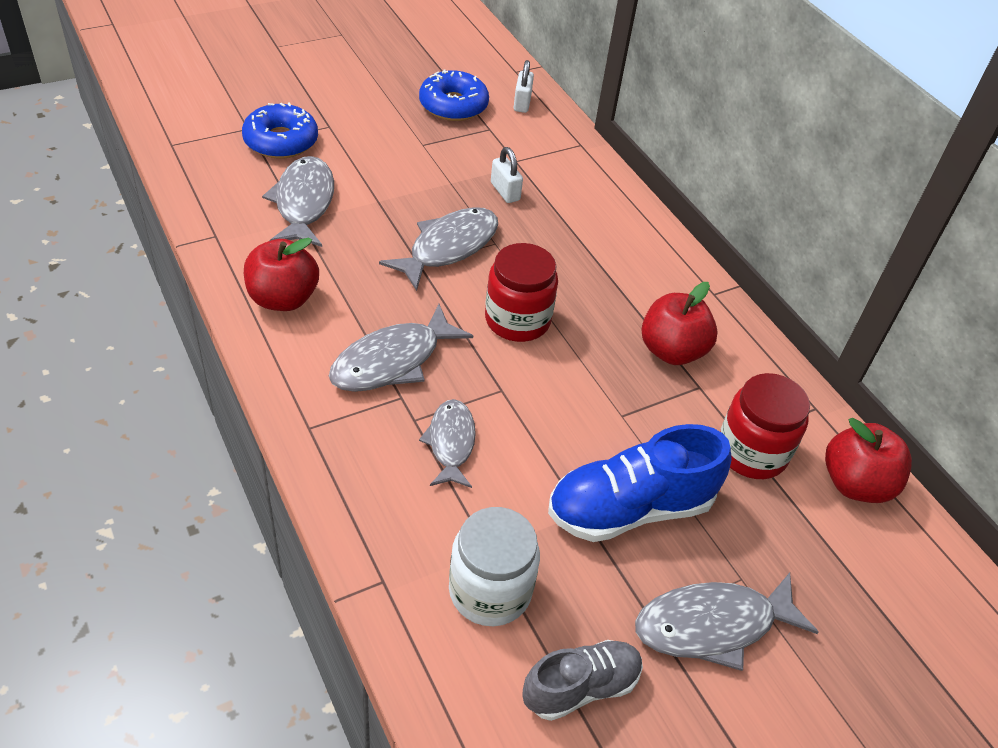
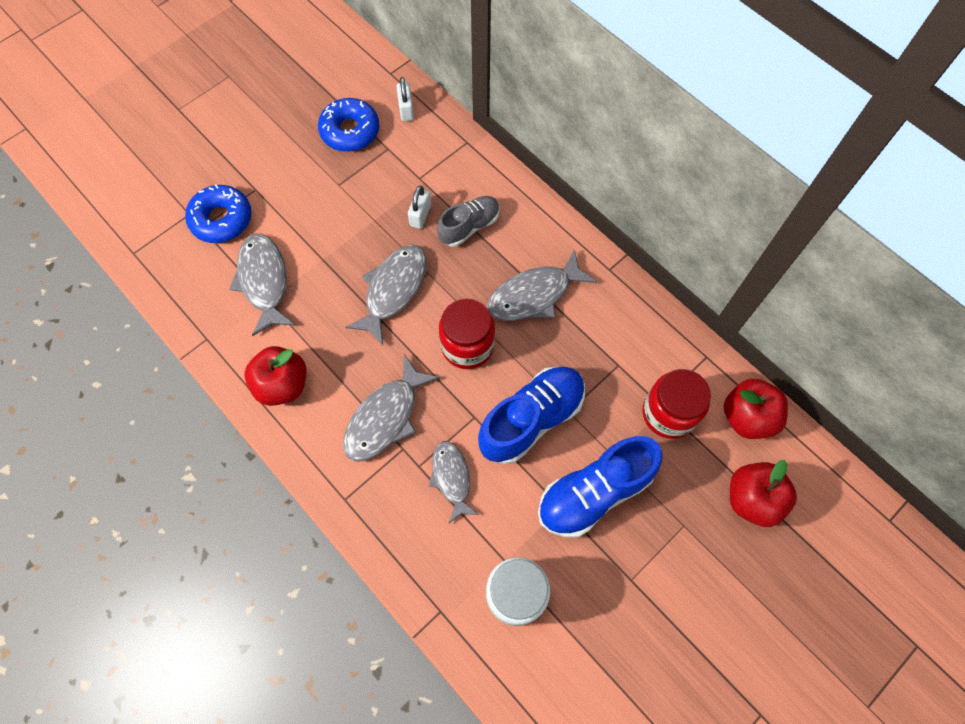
camera: 10 degrees left, 20 degrees up
(505, 191) = (420, 215): white padlock -> white padlock turned 60 degrees clockwise
(572, 411) = (531, 419): none -> blue shoe
(581, 687) = (597, 648): grey shoe -> grey shoe (469, 227)
(672, 351) = (590, 337): red apple -> red apple (752, 499)
(712, 625) = (672, 570): grey fish -> grey fish (534, 295)

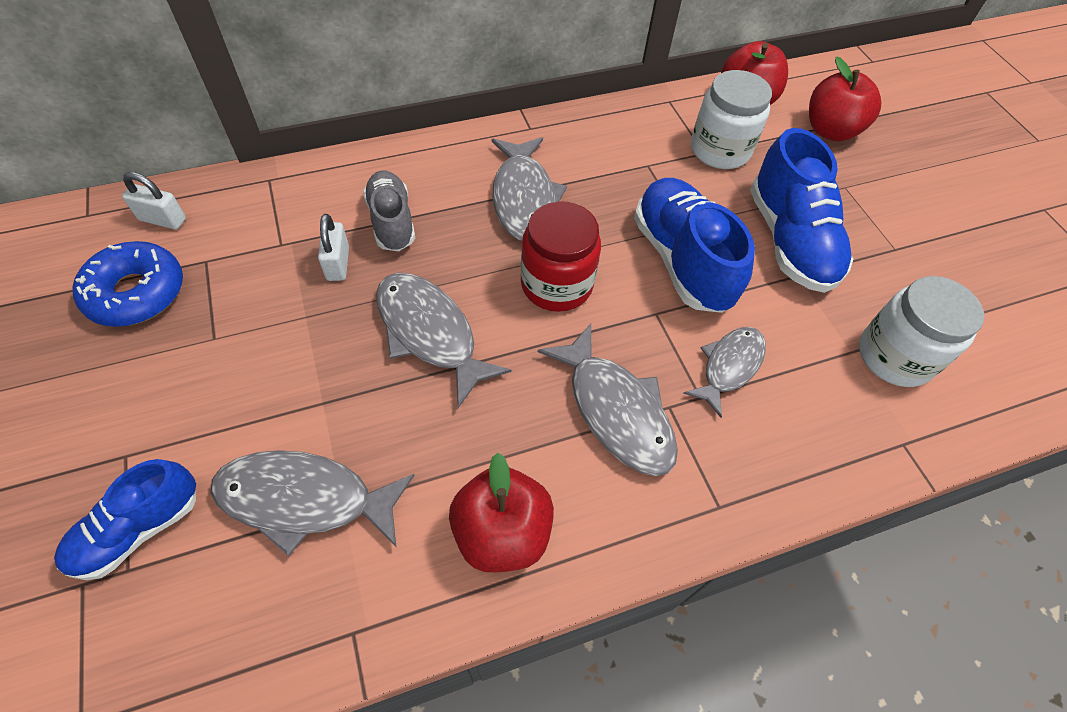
camera: 70 degrees left, 10 degrees down
(221, 219) = (139, 529): blue donut -> blue shoe
(420, 215) = (338, 263): white padlock -> white padlock turned 45 degrees clockwise
(451, 478) = (729, 366): grey fish -> grey fish turned 120 degrees clockwise
(668, 413) = (720, 150): red jar -> white jar

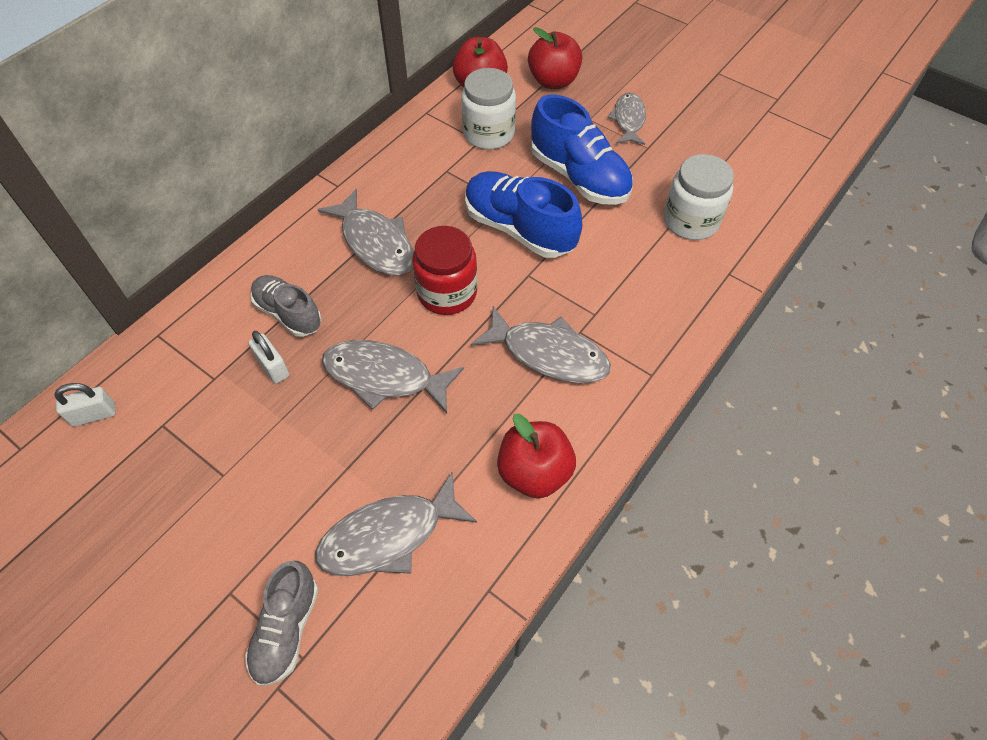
camera: 30 degrees left, 0 degrees up
(136, 293) = (126, 480): blue donut -> none
(139, 529) = (286, 629): blue shoe -> grey shoe
(729, 366) = (598, 284): grey fish -> grey fish (628, 120)

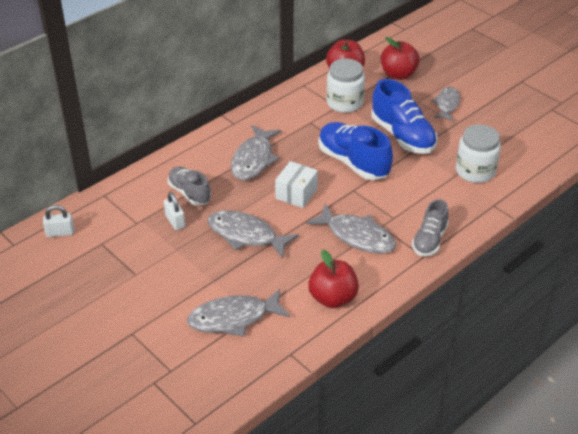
camera: 10 degrees right, 15 degrees down
(286, 629) = (163, 355): grey shoe -> grey shoe (429, 240)
(375, 243) = (253, 159): grey fish -> grey fish turned 45 degrees clockwise
(447, 292) = (296, 193): red jar -> white box

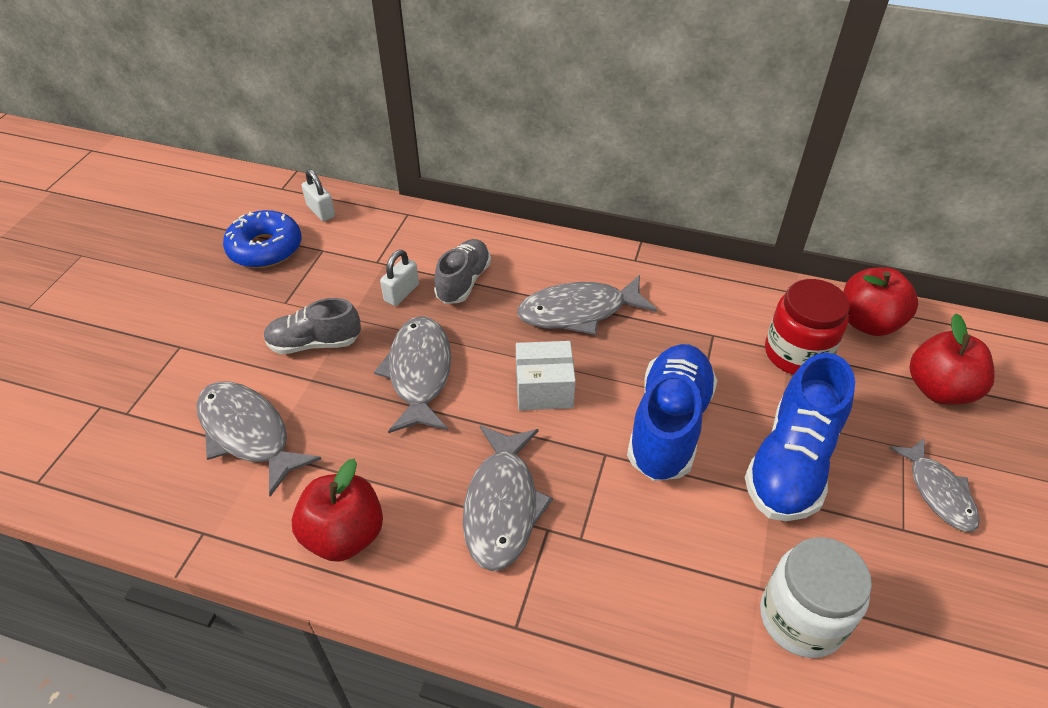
camera: 60 degrees right, 5 degrees up
(73, 269) = (265, 248): none -> blue donut
(344, 103) = (797, 353): white jar -> red jar
(429, 240) = (561, 619): grey shoe -> grey shoe (314, 343)
(447, 104) = (938, 492): grey fish -> grey fish turned 90 degrees clockwise

